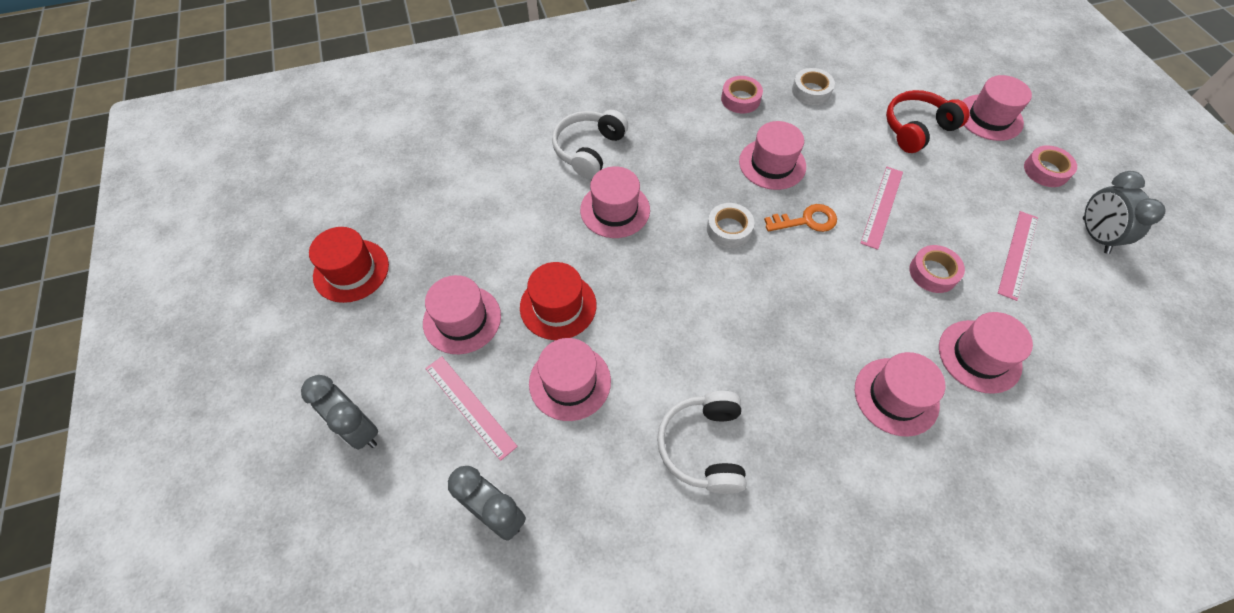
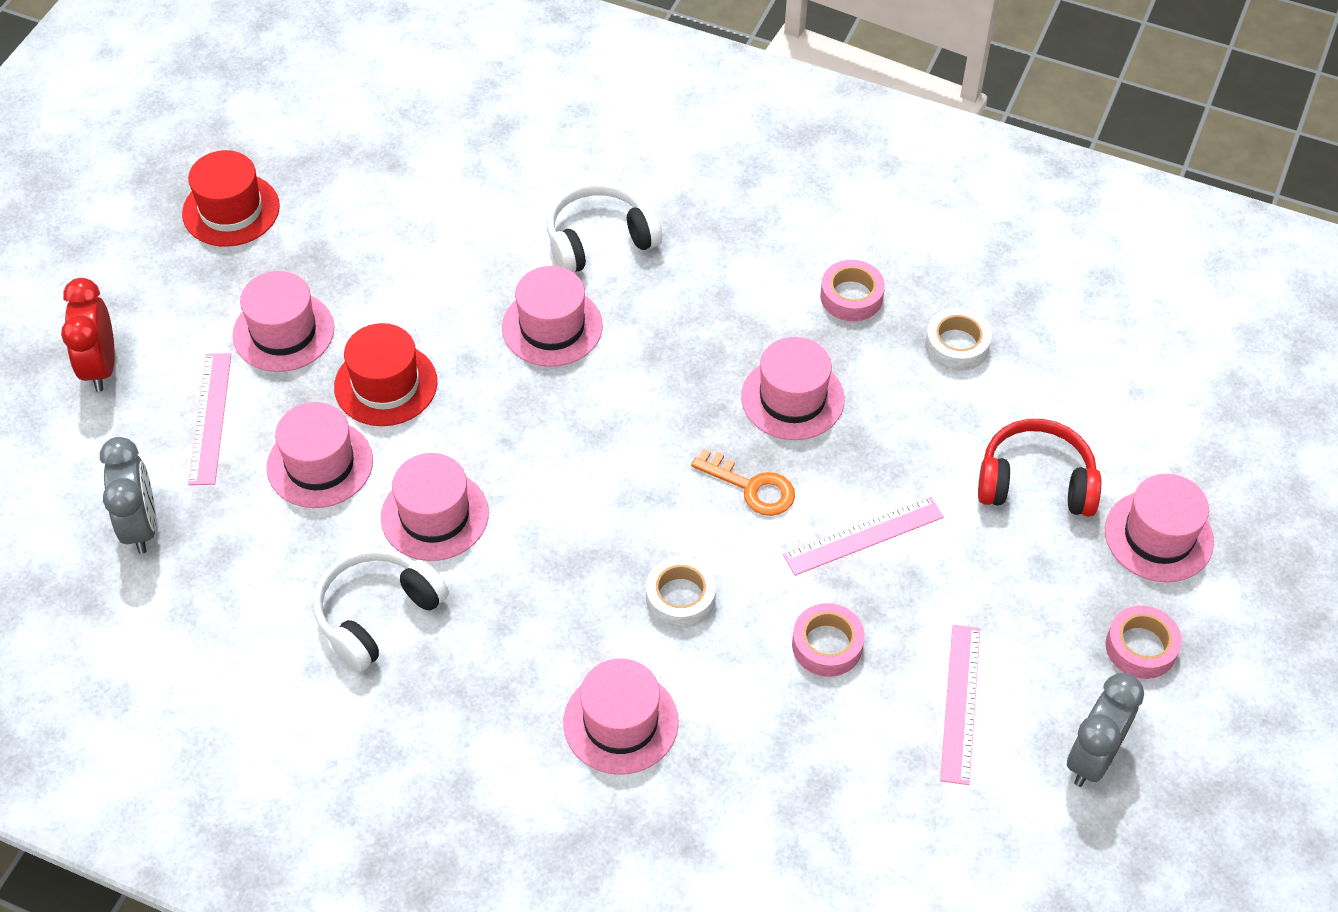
camera: 40 degrees right, 5 degrees down
(359, 429) = (100, 367): grey clock -> red clock
(729, 229) = (651, 434): white tape -> white tape (680, 598)
(979, 356) = (763, 759): pink hat -> pink hat (434, 515)
(1017, 254) = (960, 703): pink ruler -> pink ruler turned 60 degrees counterclockwise

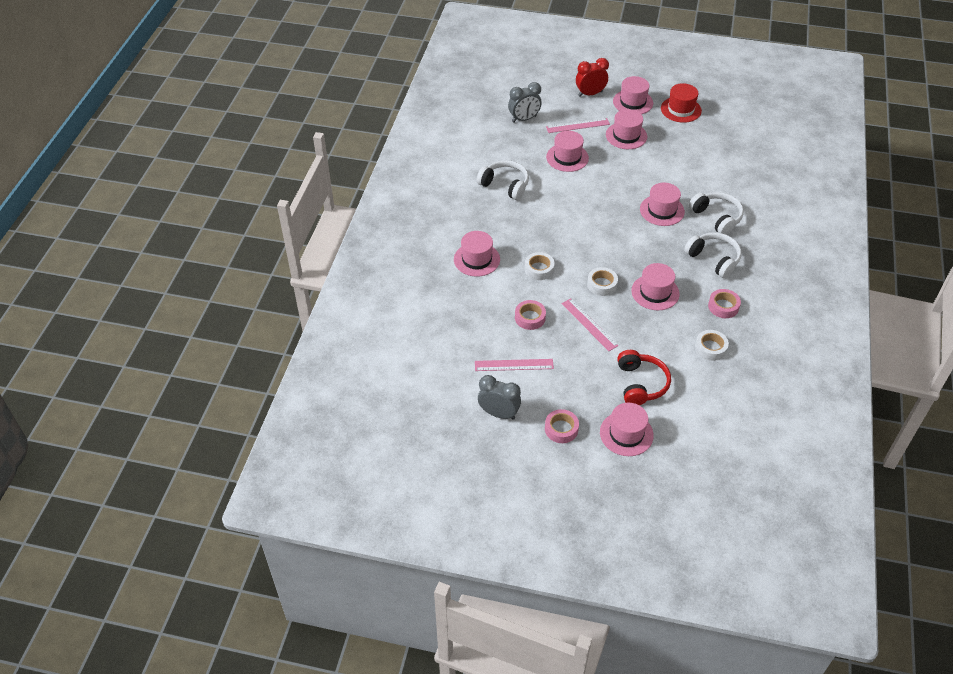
camera: 80 degrees right, 5 degrees down
(385, 384) = (612, 168): red hat -> none
(434, 515) = (554, 192): pink hat -> pink hat (633, 102)
(718, 277) = (713, 259): none -> white headphones
(752, 487) = (602, 284): orange key -> white tape

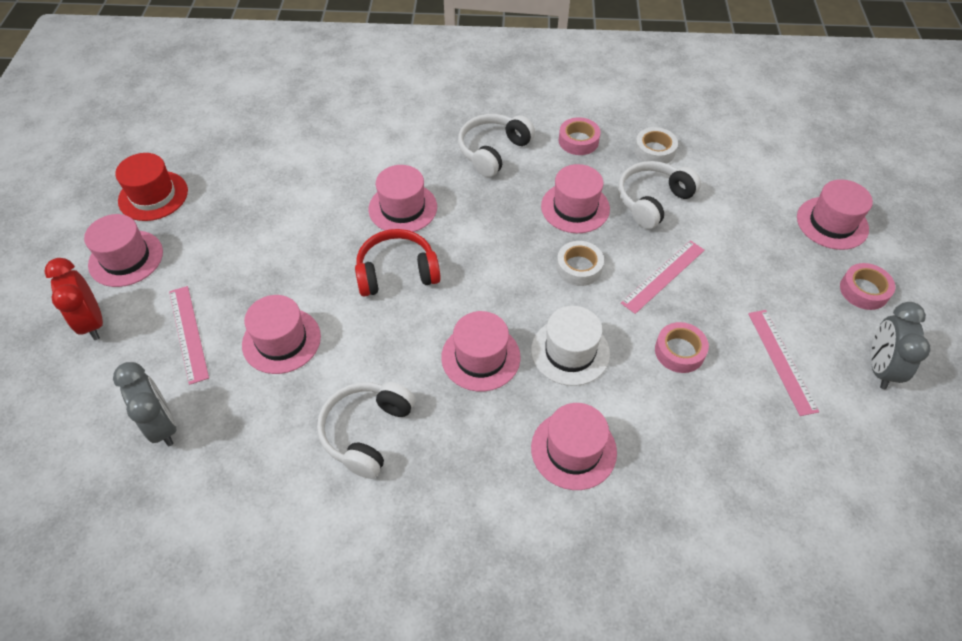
camera: 100 degrees left, 5 degrees up
(539, 269) = (570, 351): white tape -> white hat
(626, 136) = (220, 261): pink hat -> pink hat (480, 357)
(641, 384) = (745, 214): red headphones -> red headphones (397, 272)
(716, 217) = (408, 150): white headphones -> white headphones (652, 201)

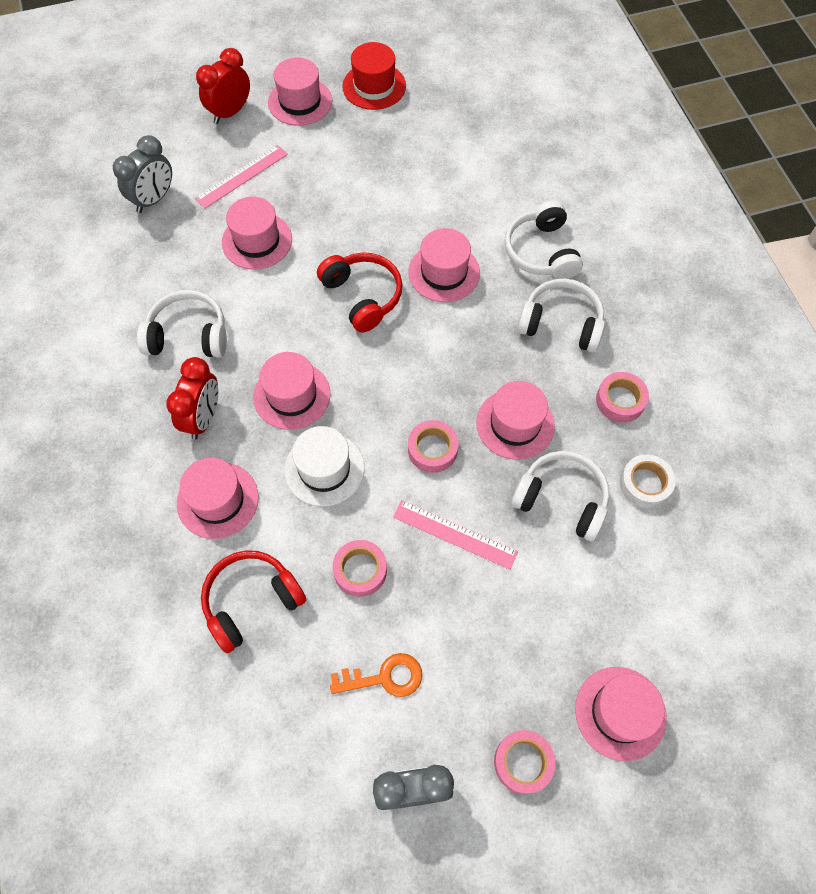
camera: 70 degrees right, 10 degrees up
(417, 141) = (541, 252): none -> white headphones
(474, 441) = (203, 418): none -> red clock
(579, 267) = (432, 449): white tape -> pink tape
(689, 446) = (251, 601): none -> red headphones
(781, 361) = (384, 677): pink ruler -> orange key

